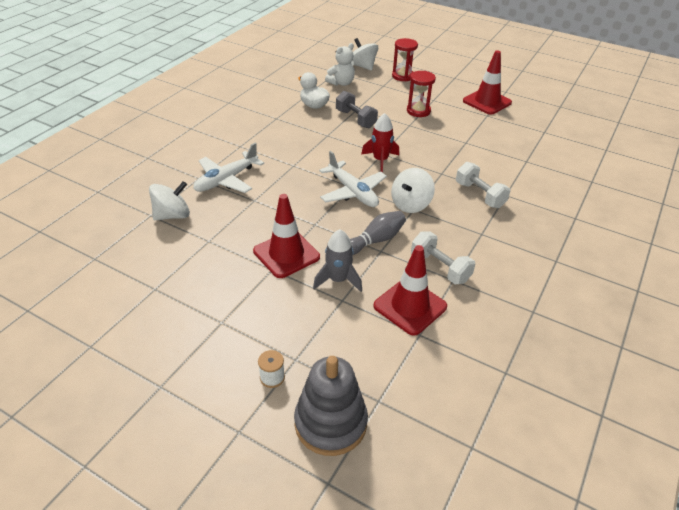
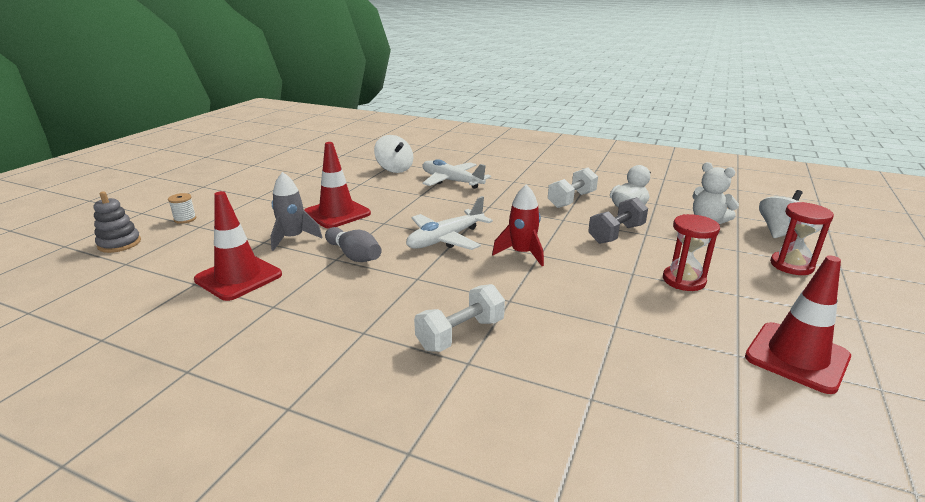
camera: 85 degrees right, 15 degrees down
(330, 423) = (119, 244): grey stacking toy -> grey stacking toy, size x0.62
(410, 204) = (427, 276): white spinning top -> none
(440, 268) = (297, 297): white dumbbell -> white dumbbell (571, 200)

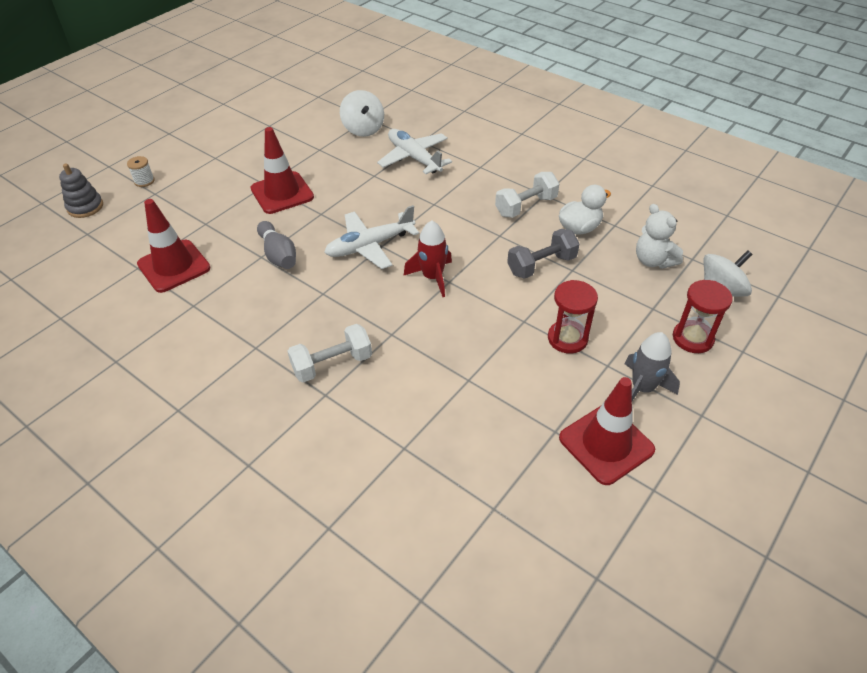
camera: 15 degrees right, 20 degrees up
(293, 238) = (232, 223): grey rocket -> grey rocket (642, 388)

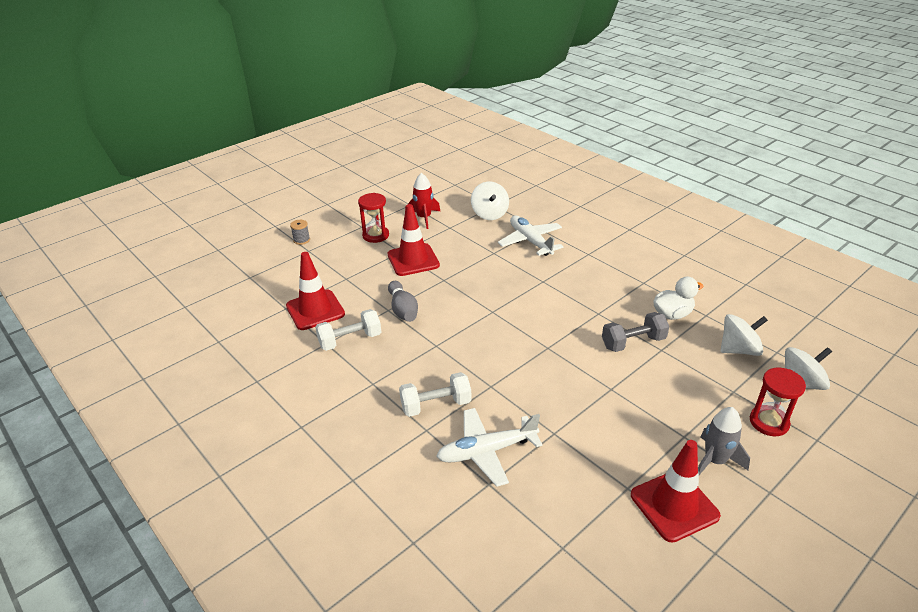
camera: 10 degrees right, 10 degrees down
(85, 207) = (251, 256): grey stacking toy -> none
(144, 181) = (301, 240): white spool -> grey spool
(369, 246) = (481, 310): white plane -> white plane (486, 451)
(432, 277) = (533, 342): red rocket -> red rocket (424, 218)
(526, 206) = (625, 291): white dumbbell -> white dumbbell (350, 340)
(567, 338) = (649, 408): red hourglass -> red hourglass (375, 235)
(653, 261) = (738, 350): white teddy bear -> white spinning top

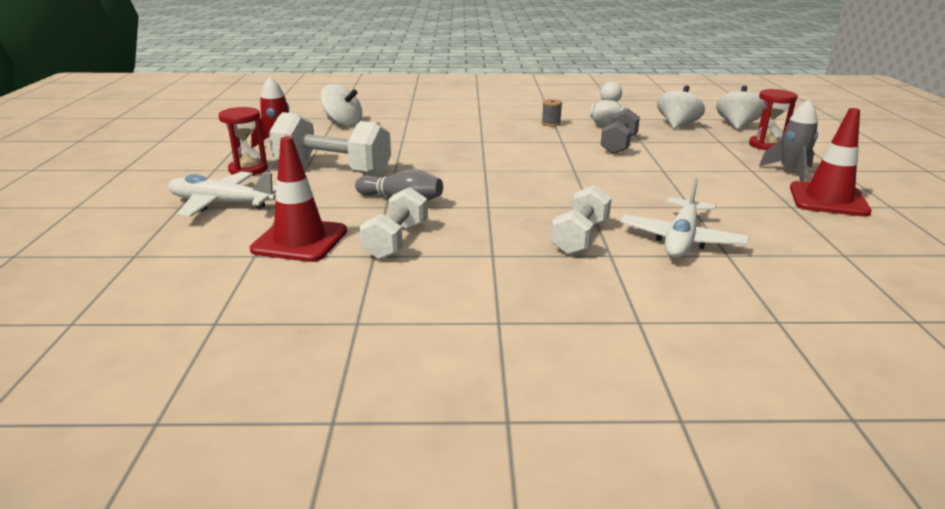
camera: 50 degrees left, 10 degrees down
(301, 240) = (149, 203): grey spool -> grey spool (551, 123)
(413, 260) = (333, 169): red traffic cone -> white dumbbell
(530, 241) = (418, 126): white plane -> white plane (221, 204)

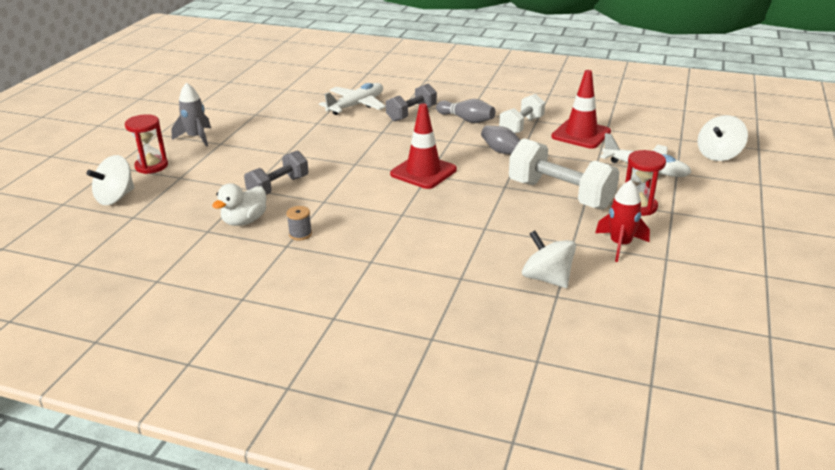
camera: 160 degrees left, 5 degrees up
(487, 240) = (466, 120): none -> grey bowling pin
(580, 237) = (411, 114): white dumbbell -> grey dumbbell
(677, 125) = (172, 208): white spinning top -> white spinning top (718, 155)
(828, 200) = (223, 115): red traffic cone -> red traffic cone (423, 172)

